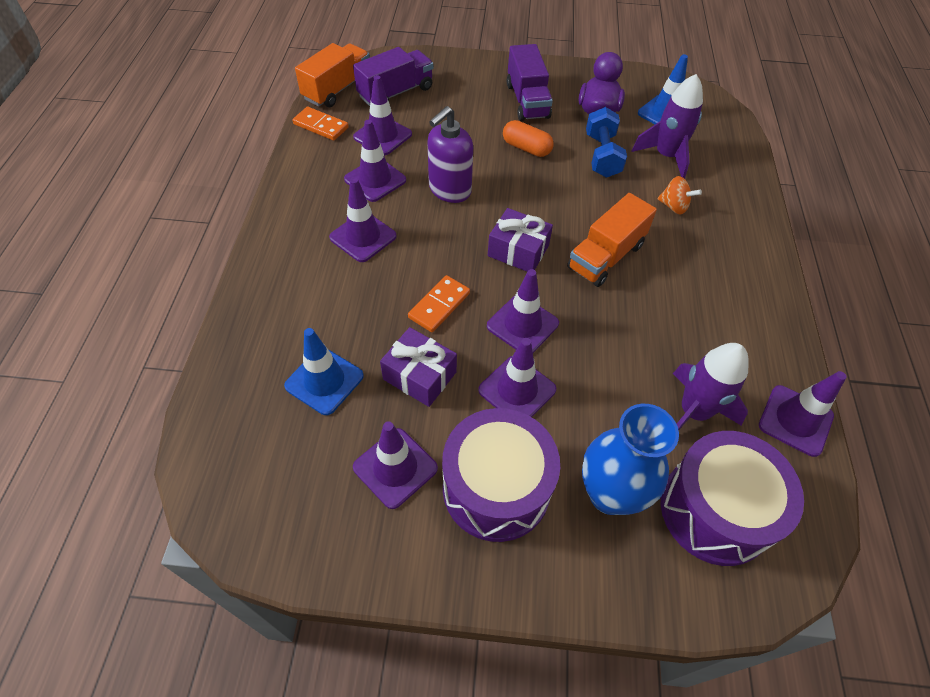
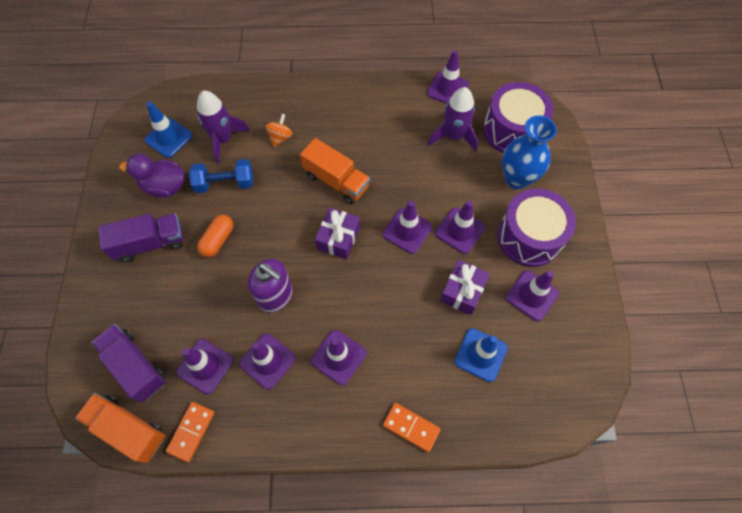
camera: 95 degrees left, 10 degrees up
(439, 305) = (400, 287): orange domino -> orange domino (411, 427)

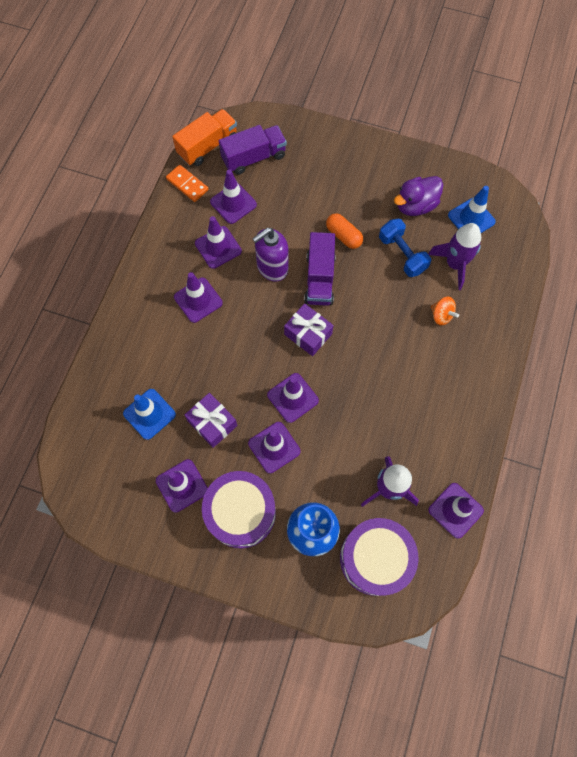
camera: 110 degrees right, 5 degrees up
(150, 243) = (359, 185): purple truck -> purple truck (319, 278)
(165, 186) = (415, 205): purple duck -> purple duck turned 150 degrees counterclockwise
(225, 183) = (402, 254): blue dumbbell -> blue dumbbell turned 45 degrees counterclockwise
(336, 181) = (371, 352): orange truck -> none
(411, 427) = (118, 335): orange domino -> none

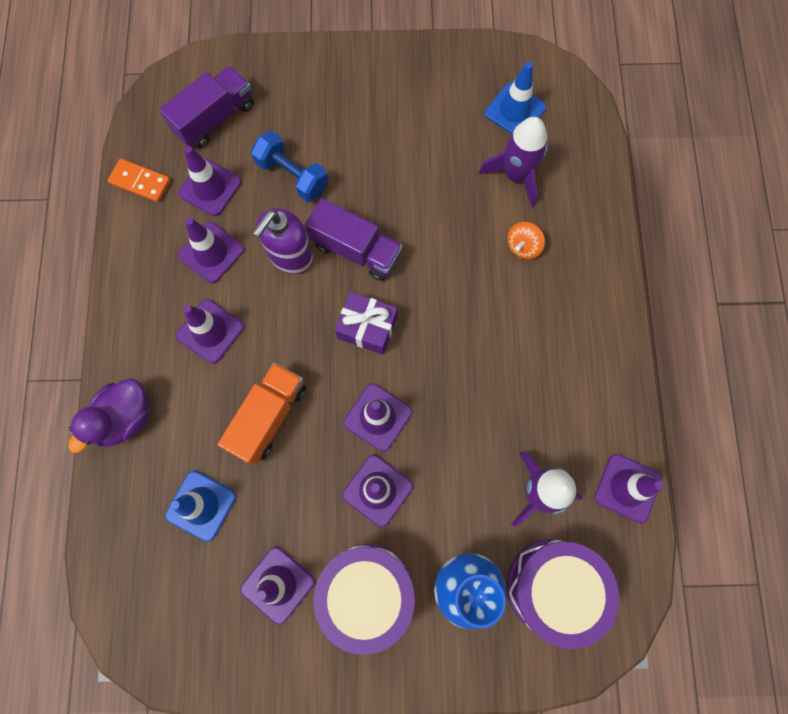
camera: 20 degrees left, 5 degrees up
(207, 146) = (149, 122): orange truck -> orange truck (268, 416)
(212, 423) = (287, 488): purple gift -> none
(319, 278) = (356, 250): purple truck -> purple truck turned 45 degrees counterclockwise
(343, 236) = (366, 184): orange capsule -> none
(402, 254) = (447, 184): blue dumbbell -> blue dumbbell (292, 176)
(415, 205) = (441, 116): purple duck -> purple duck (125, 418)
(441, 315) = (522, 246): orange spinning top -> orange spinning top turned 105 degrees clockwise

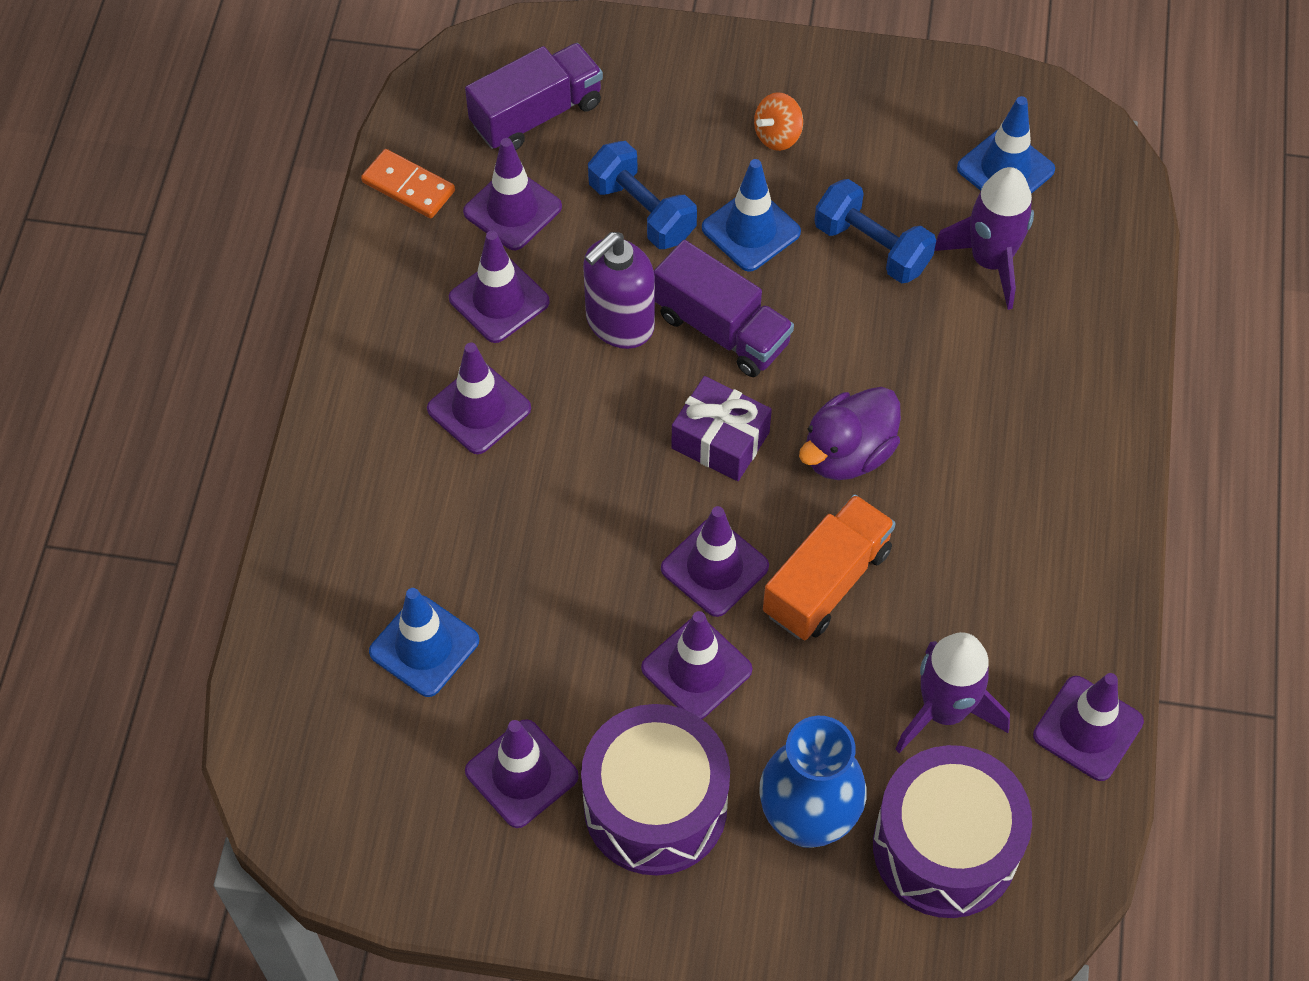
camera: 10 degrees right, 15 degrees down
(125, 418) = (330, 508): purple duck -> purple duck (848, 453)
(268, 416) = (547, 540): orange truck -> orange truck (827, 582)
(363, 178) = (751, 230): none -> blue traffic cone
(441, 177) = (872, 247): none -> blue dumbbell
(522, 246) = (983, 363): orange spinning top -> orange spinning top (777, 136)

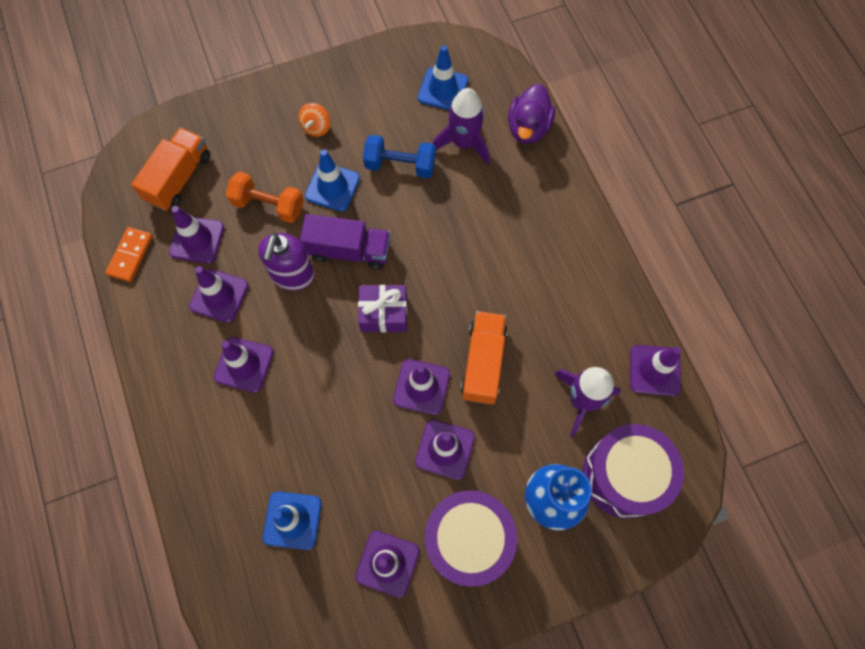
camera: 30 degrees left, 10 degrees up
(408, 186) = (130, 255): orange domino -> orange domino turned 75 degrees counterclockwise
(536, 114) = (179, 178): purple truck -> orange truck
(642, 211) = (268, 205): blue dumbbell -> orange dumbbell
(848, 453) = (453, 285): purple duck -> purple duck (528, 128)

